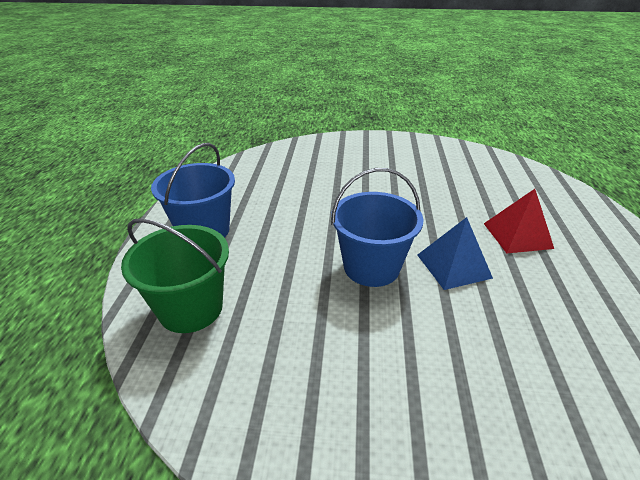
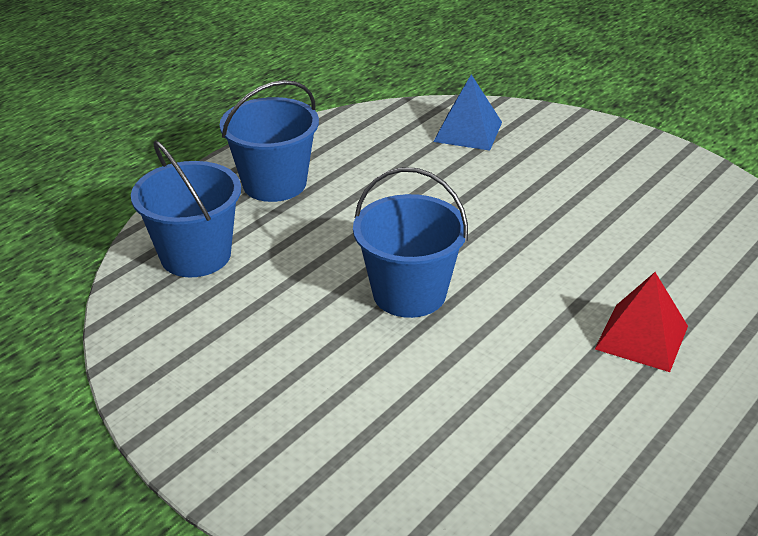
camera: 35 degrees right, 0 degrees up
(191, 308) = (196, 255): green bucket -> blue bucket
(453, 266) = (506, 333): blue pyramid -> blue pyramid (468, 132)

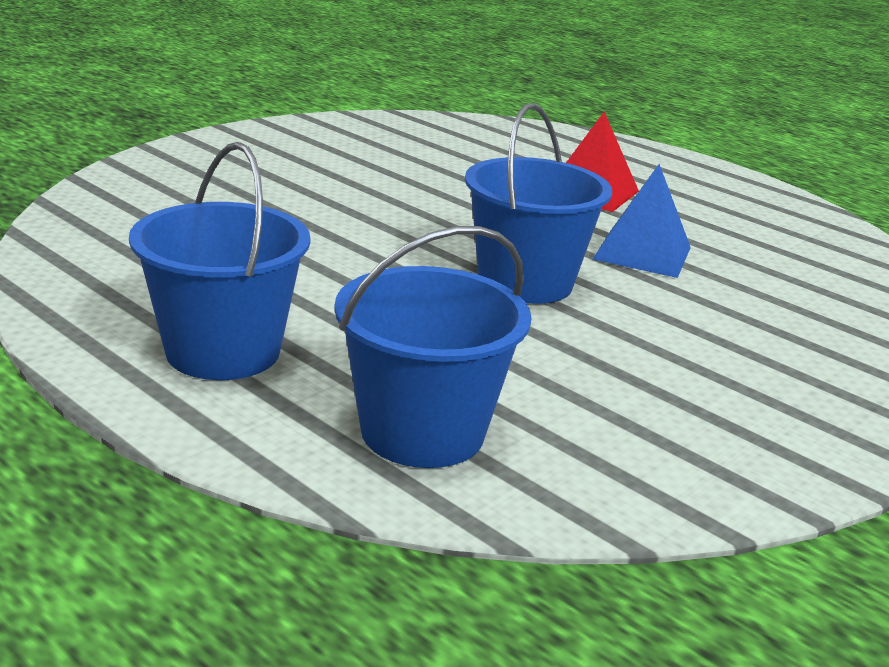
camera: 90 degrees left, 10 degrees down
(468, 132) = (153, 206): blue pyramid -> blue pyramid (642, 253)

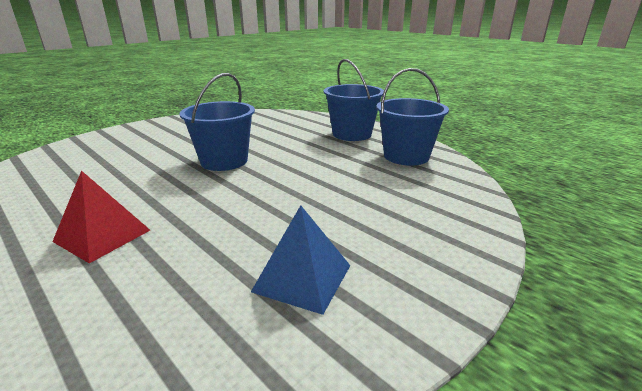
camera: 175 degrees left, 0 degrees up
(422, 431) = (288, 121): blue bucket -> blue bucket (406, 156)
(642, 253) = (138, 180): blue pyramid -> blue pyramid (302, 278)

